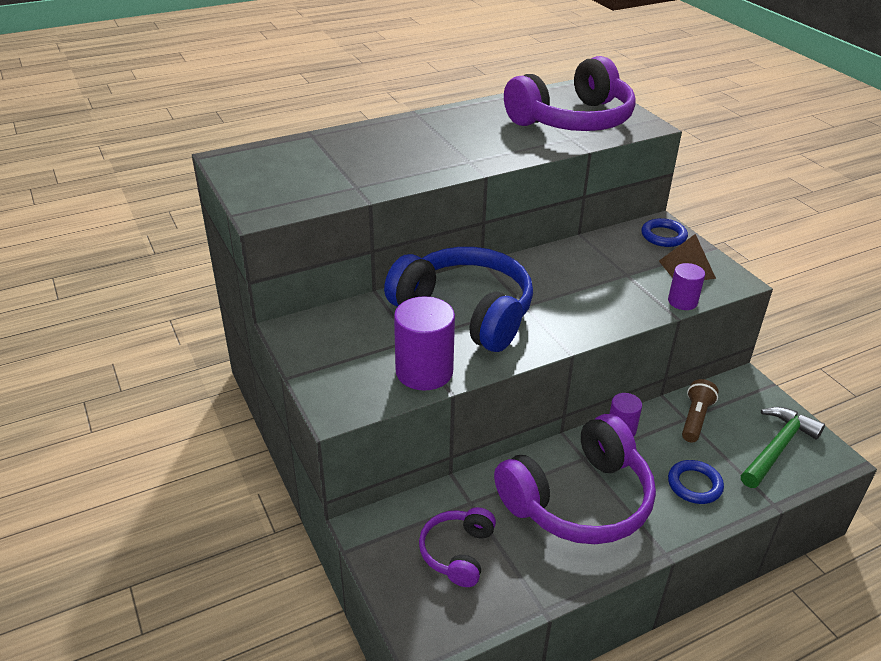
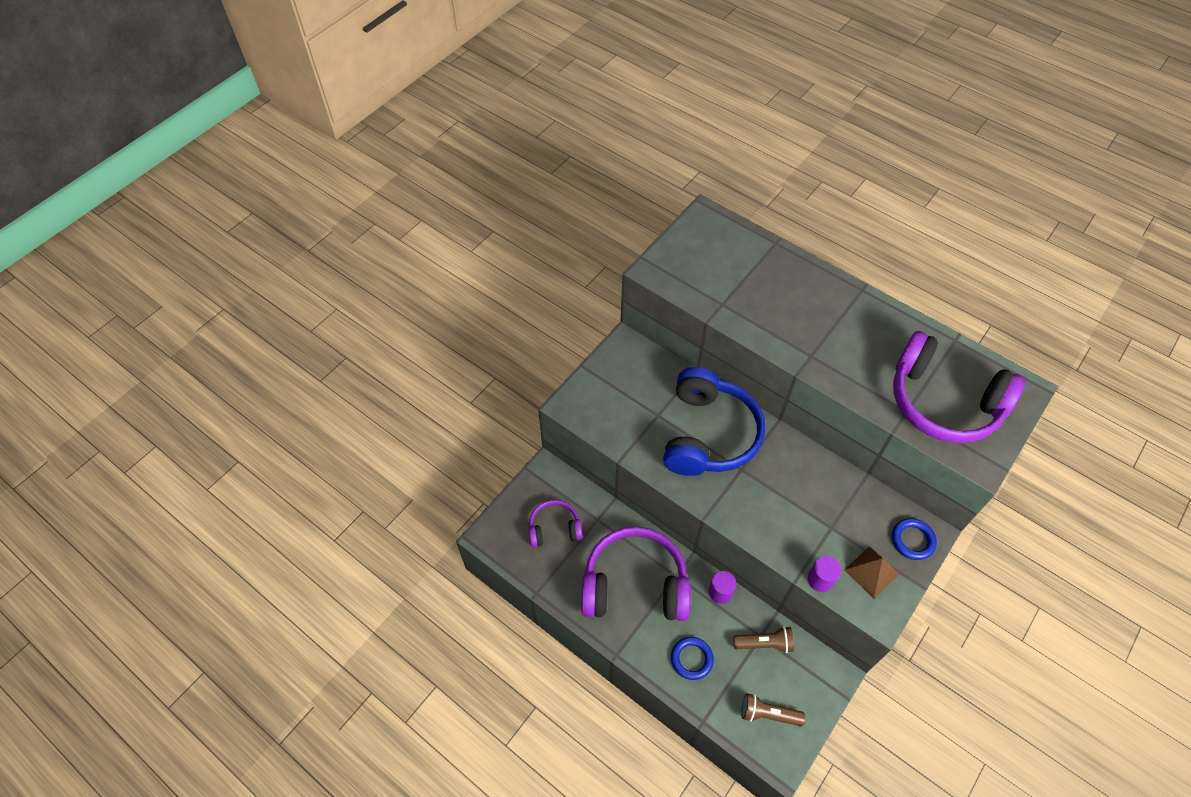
camera: 65 degrees right, 20 degrees up
(424, 371) = (630, 436): purple cylinder -> none
(578, 500) = (635, 585): purple headphones -> purple headphones turned 150 degrees clockwise
(777, 447) = (768, 714): green hammer -> brown flashlight

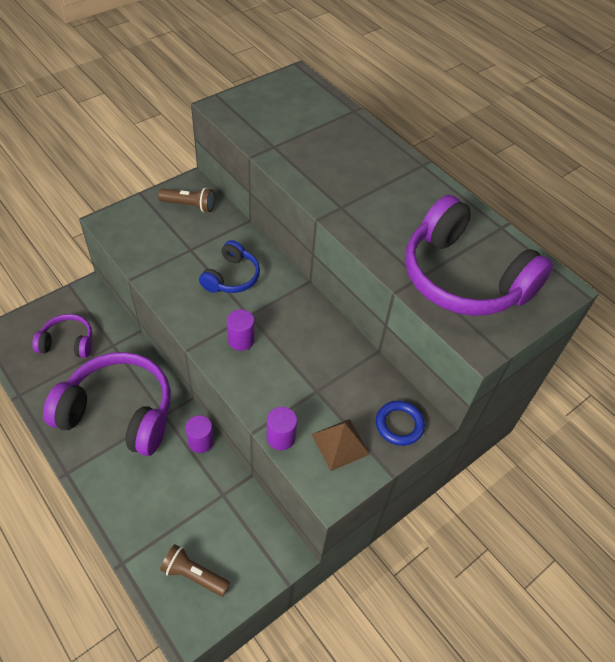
camera: 10 degrees right, 5 degrees down
(691, 659) = (140, 497): blue ring -> none
(708, 434) = (231, 277): blue headphones -> blue headphones, size x0.51
(745, 496) = (241, 340): none -> purple cylinder
(764, 643) = (223, 503): brown flashlight -> brown flashlight (189, 205)

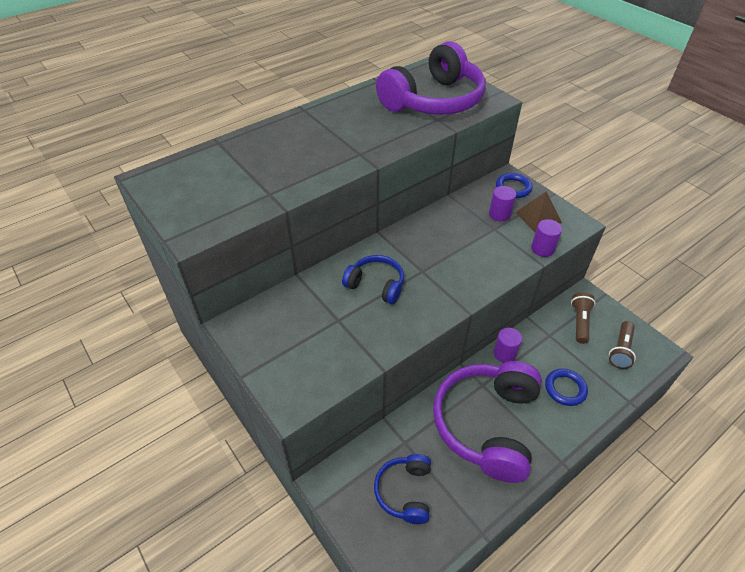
camera: 85 degrees left, 5 degrees down
(68, 342) = (405, 492): purple headphones -> blue headphones
(148, 495) = (565, 389): none -> blue ring
(189, 205) = (269, 326): brown flashlight -> brown flashlight (580, 322)
(241, 340) = (451, 275): purple cylinder -> purple cylinder (499, 214)

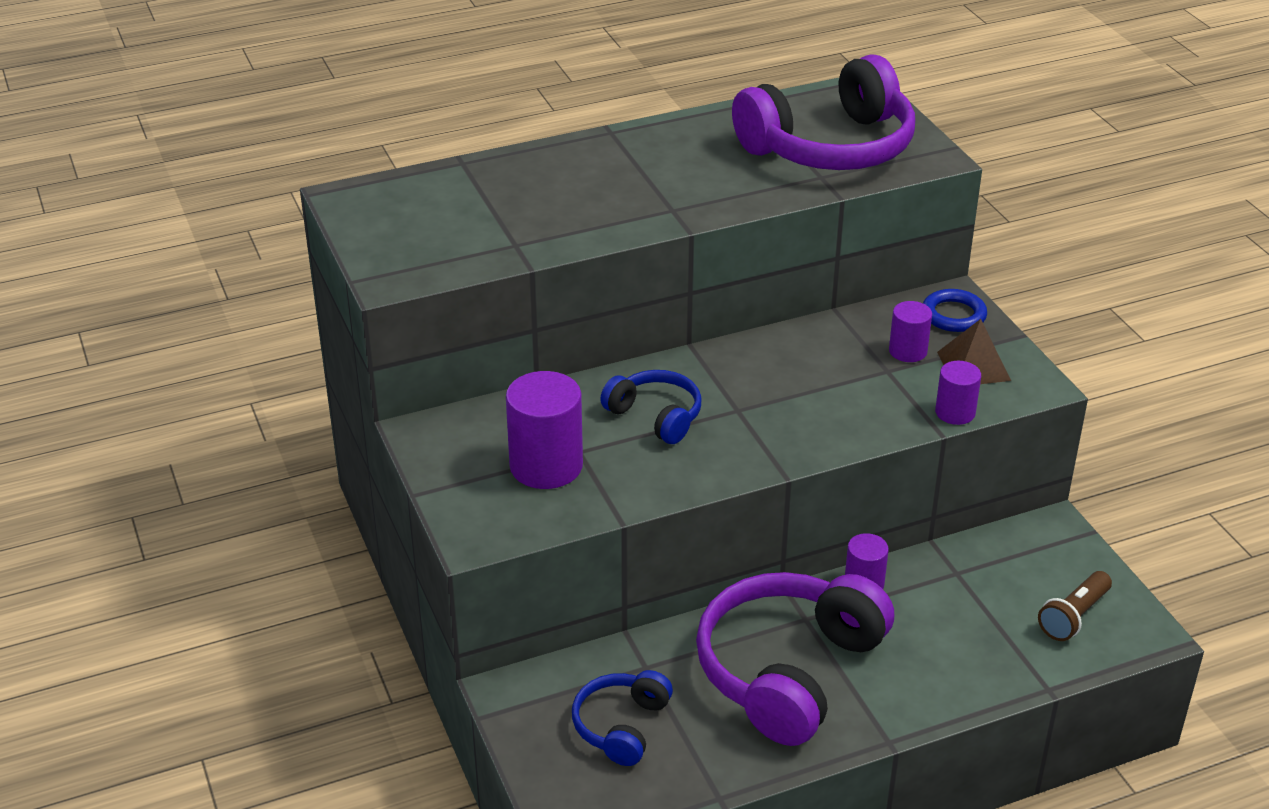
camera: 15 degrees right, 10 degrees down
(321, 335) = (546, 466): none -> purple cylinder
(565, 389) = (944, 650): blue ring -> none
(580, 322) = (1022, 563): brown flashlight -> none

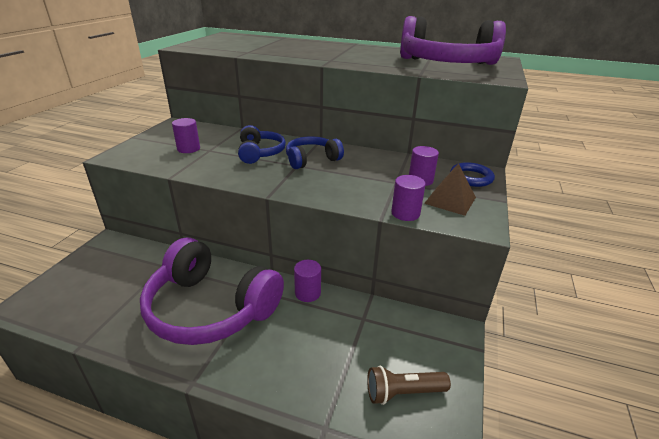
camera: 40 degrees right, 5 degrees down
(546, 466) = (188, 149): purple cylinder -> purple cylinder, size x0.57
(621, 726) = (113, 282): blue headphones -> blue headphones (311, 159)
(788, 671) = (210, 308): purple headphones -> purple headphones turned 135 degrees counterclockwise

